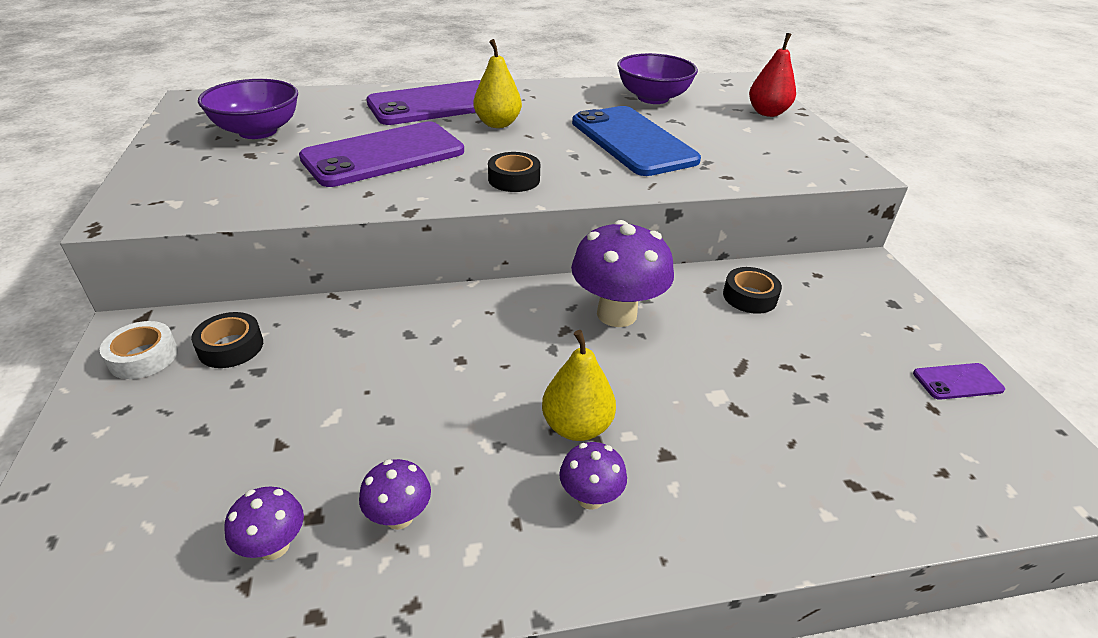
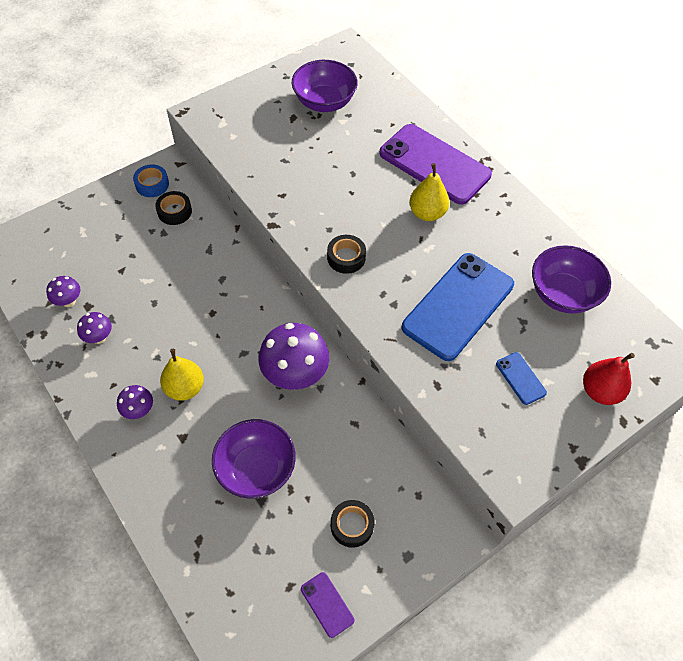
camera: 65 degrees right, 20 degrees up
(143, 357) = (152, 184): white tape -> blue tape
(384, 155) = (334, 177): purple phone -> none
(738, 138) = (520, 378): none -> blue phone
(748, 389) = (256, 469): none -> purple bowl
(749, 297) = (360, 451): black tape -> black tape (352, 525)

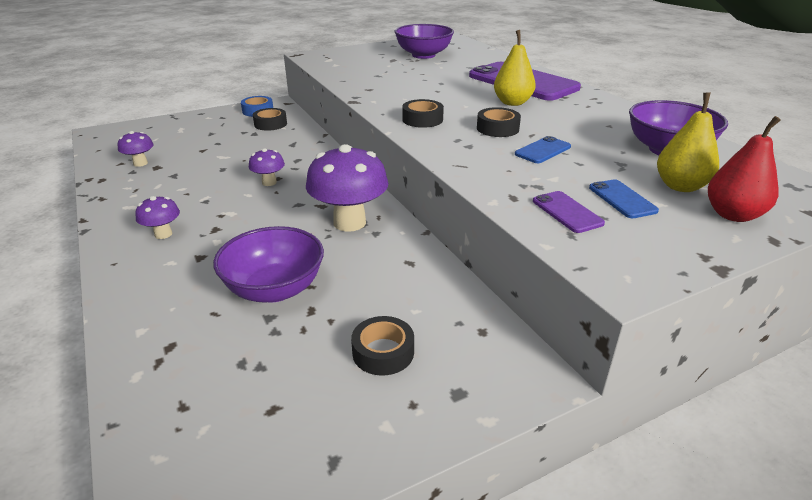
camera: 10 degrees right, 25 degrees down
(99, 337) = (154, 185): purple mushroom -> purple mushroom (269, 182)
(185, 388) = (223, 222): yellow pear -> yellow pear (680, 186)
(327, 604) = (321, 437): purple phone -> purple phone (567, 212)
(416, 269) = (497, 128): none -> black tape
(458, 306) = (542, 150): blue phone -> blue phone, size x0.42

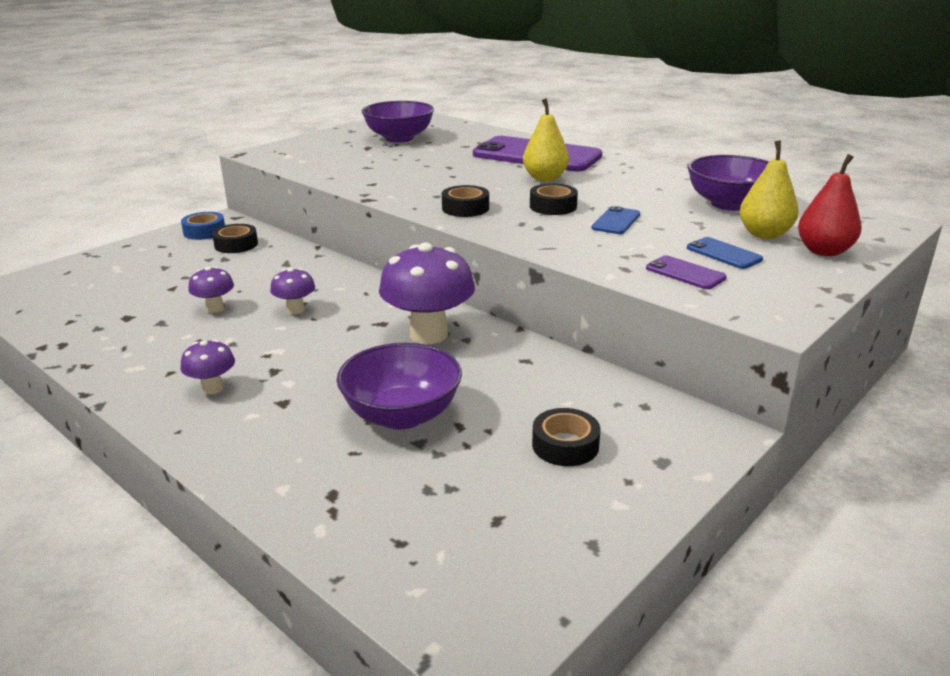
camera: 20 degrees left, 5 degrees down
(140, 163) = (99, 317): purple mushroom -> purple mushroom (215, 308)

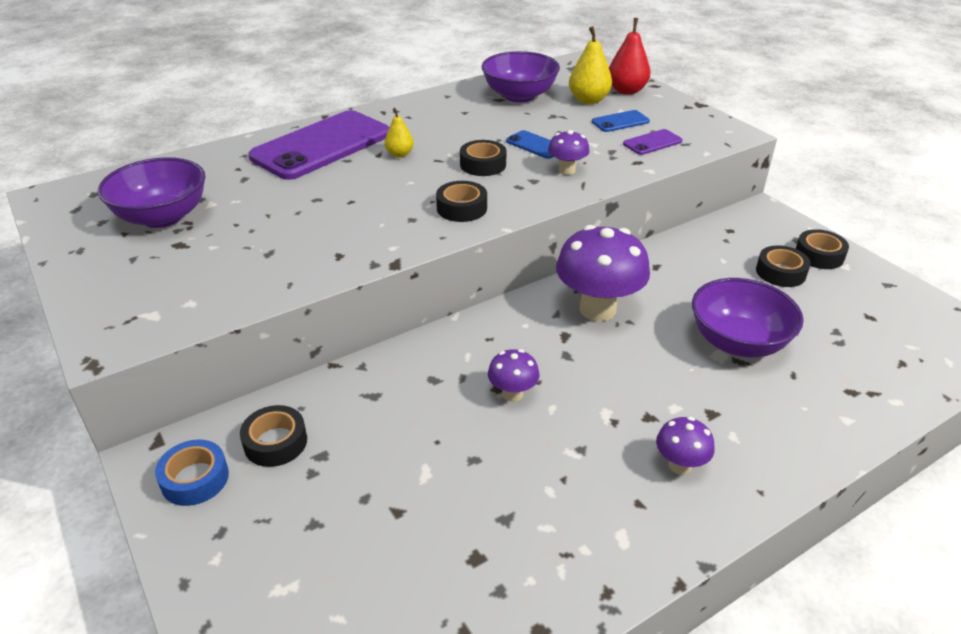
camera: 75 degrees left, 10 degrees up
(215, 308) = (483, 464): purple mushroom -> purple mushroom (567, 170)
(545, 178) = (399, 154): yellow pear -> yellow pear, size x0.60
(632, 479) = (819, 255): none -> black tape

